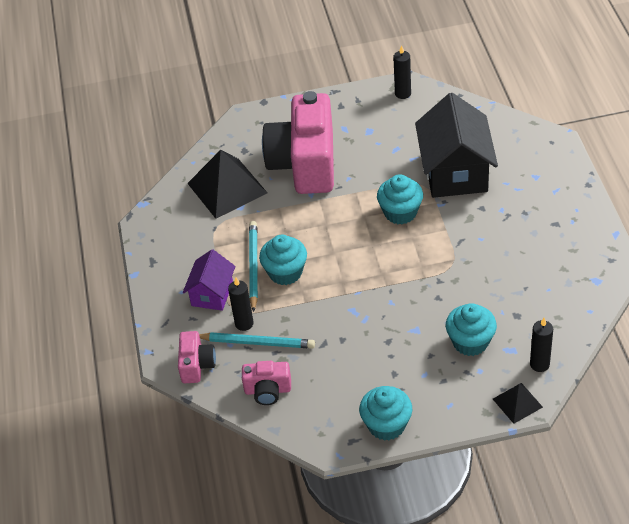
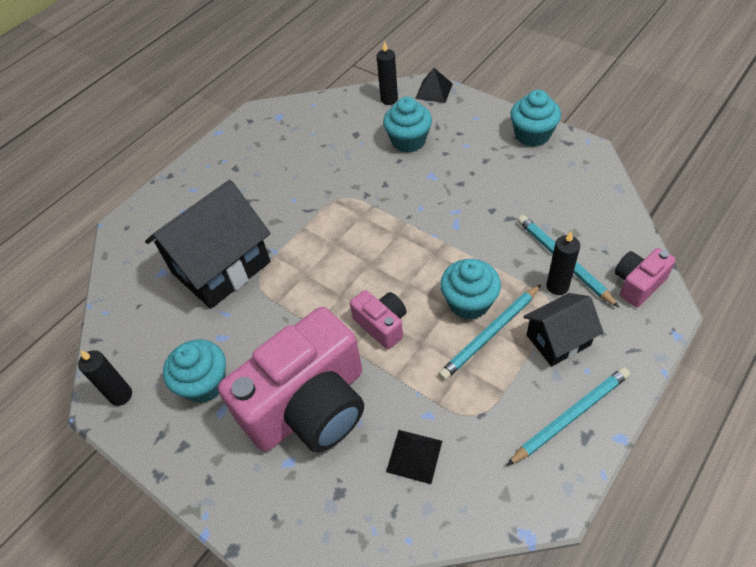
camera: 130 degrees left, 5 degrees up
(168, 263) = (570, 416): none -> turquoise pencil
(212, 294) = (558, 340): purple house -> black house
(227, 188) = (414, 456): black pyramid -> black pyramid, size x0.52
(267, 390) = (595, 217): pink camera -> pink camera (382, 325)
(400, 212) = (310, 271): turquoise cupcake -> turquoise cupcake (204, 383)

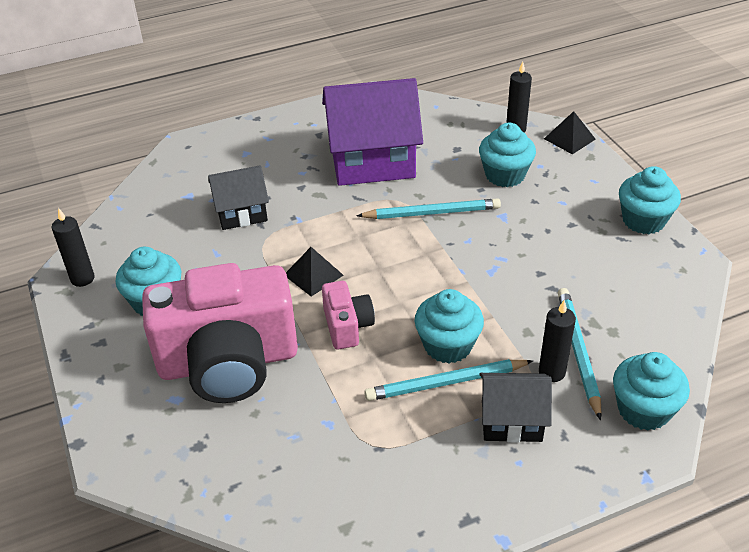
camera: 25 degrees right, 10 degrees down
(221, 267) = (241, 213): black house -> black house, size x0.56
(297, 173) = (372, 161): none -> purple house
(414, 456) = (288, 451): black pyramid -> black pyramid (313, 275)
(570, 416) = (466, 494): turquoise pencil -> turquoise pencil (431, 213)
(638, 284) = (643, 410): pink camera -> turquoise cupcake

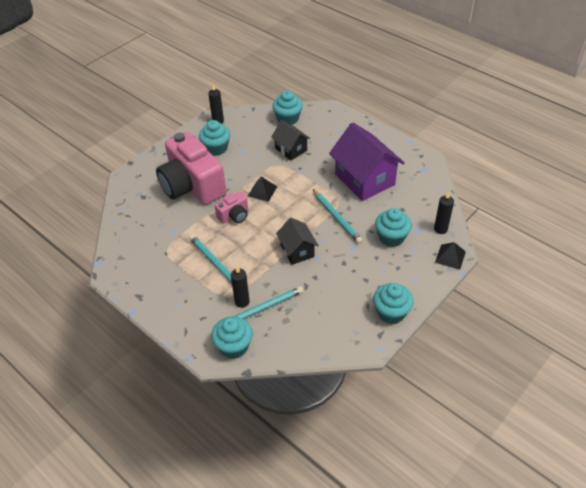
camera: 65 degrees right, 5 degrees up
(448, 345) = (240, 256): turquoise cupcake -> turquoise cupcake (288, 119)
(511, 421) = (202, 295): black house -> black house (297, 251)

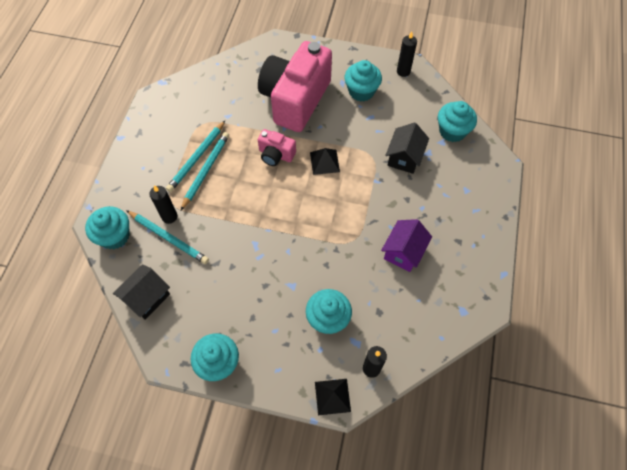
camera: 60 degrees right, 15 degrees up
(297, 251) = (258, 233): black house -> black house (147, 297)
(336, 217) = (326, 249): turquoise pencil -> turquoise pencil (197, 157)
(364, 179) = (403, 252): purple house -> purple house, size x0.56

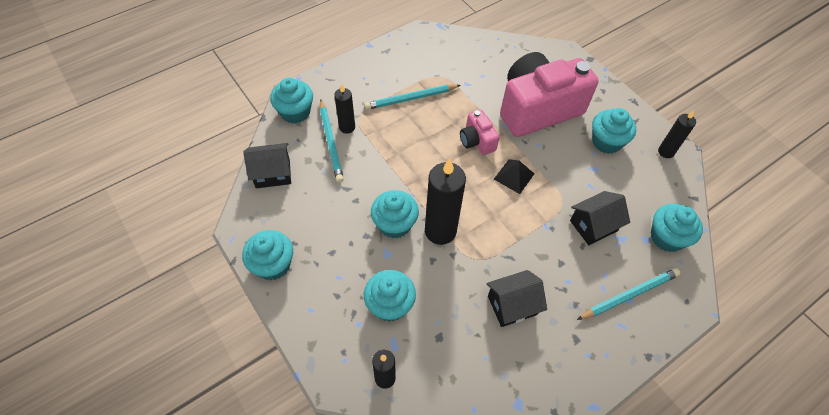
camera: 40 degrees right, 5 degrees down
(206, 171) = (408, 113): turquoise pencil -> turquoise pencil (629, 295)
(277, 261) = (394, 224): none -> turquoise cupcake
(312, 240) = (440, 231): none -> black candle
(332, 396) = (330, 371): black pyramid -> none
(403, 252) = (512, 305): purple house -> black house

